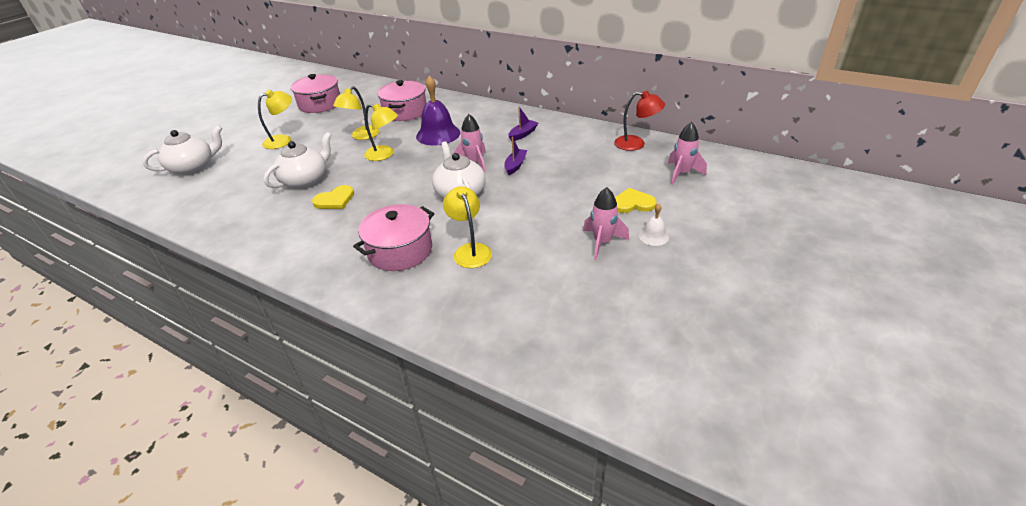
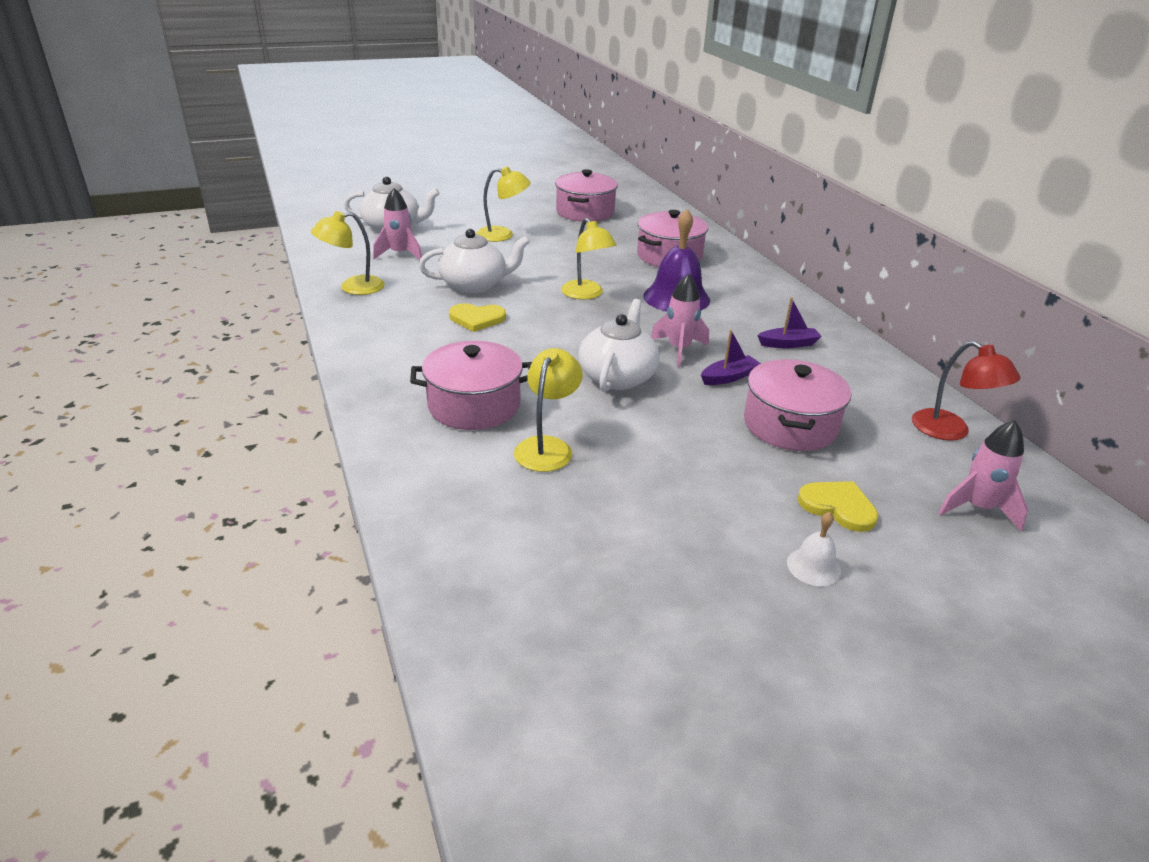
camera: 35 degrees right, 5 degrees down
(361, 136) = (586, 264): yellow lamp -> yellow lamp (353, 287)
(570, 175) = (790, 425): none -> pink pot
(602, 242) = (725, 531): pink rocket -> pink rocket (400, 254)

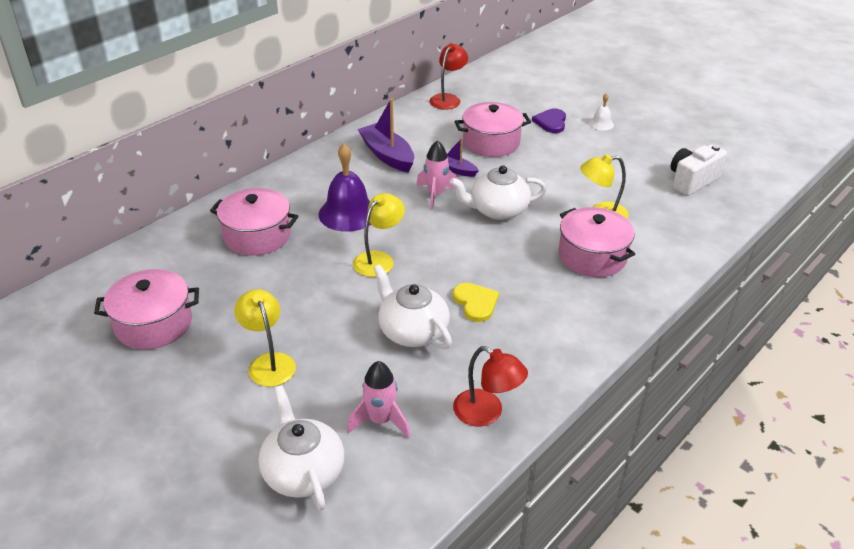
camera: 115 degrees left, 5 degrees up
(353, 287) = (486, 413): yellow lamp -> red lamp
(557, 584) = (691, 181): none -> white camera
(788, 344) = (387, 155): purple boat -> purple boat, size x1.78
(838, 507) = (551, 122): yellow heart -> purple heart
(977, 508) = (512, 91): pink rocket -> none

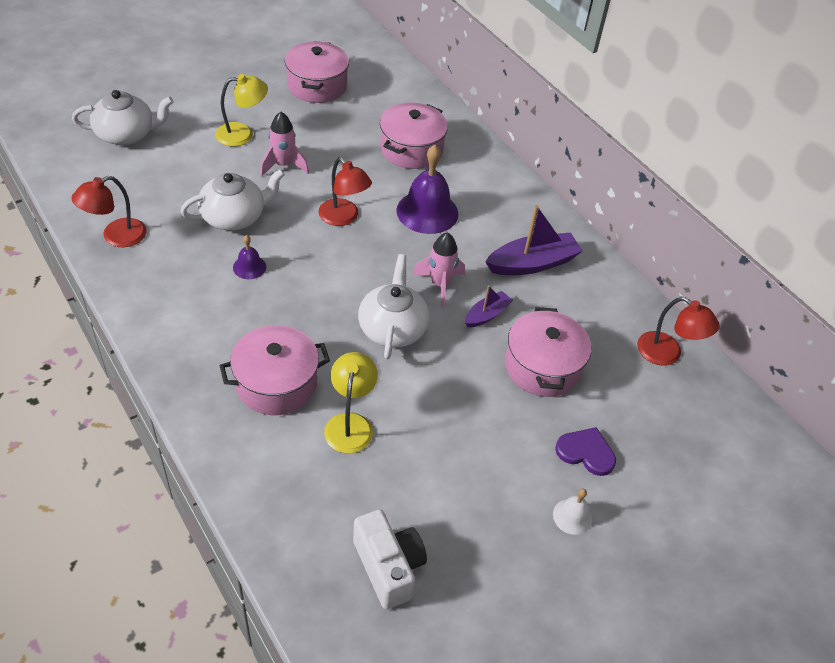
camera: 100 degrees right, 10 degrees up
(379, 259) = (344, 218): yellow lamp -> red lamp
(380, 420) = (147, 178): pink rocket -> pink rocket (283, 165)
(475, 303) = (249, 267): yellow heart -> purple bell

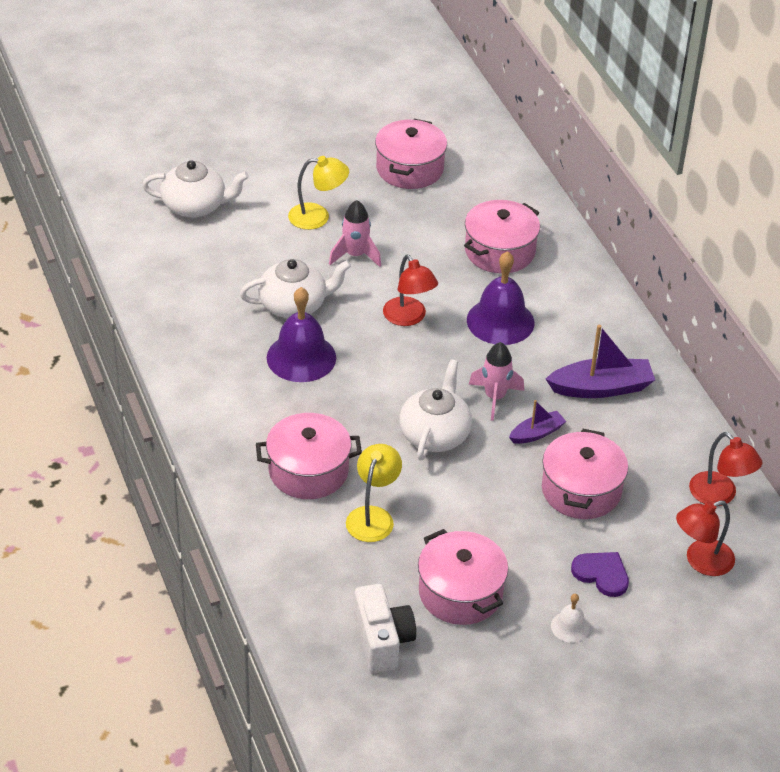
camera: 15 degrees right, 5 degrees down
(116, 236) = (172, 312): red lamp -> red lamp (701, 561)
(249, 267) = (301, 357): purple bell -> purple bell, size x2.04
(455, 496) = (460, 593): none -> pink pot

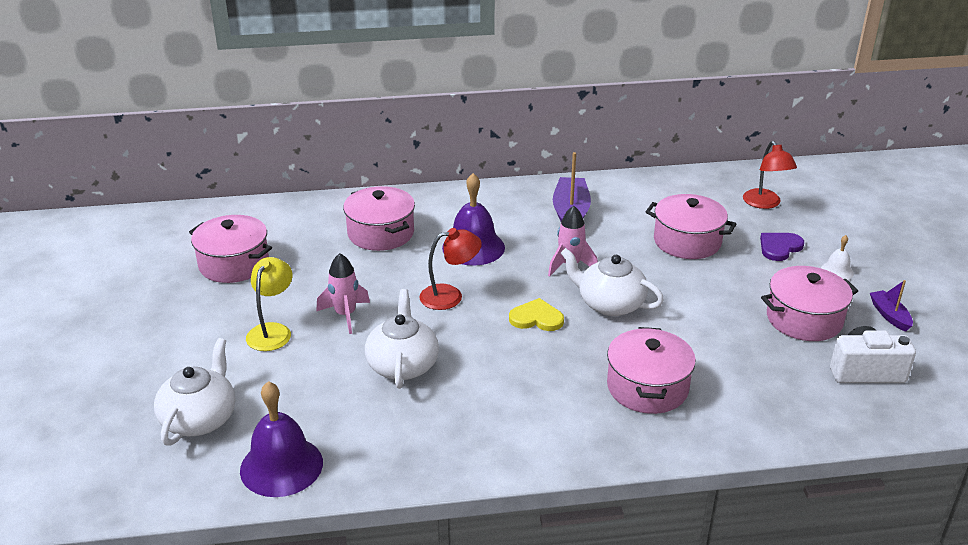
camera: 75 degrees left, 10 degrees down
(301, 357) = (483, 371): purple bell -> purple bell (281, 466)
(373, 516) = (711, 355): yellow lamp -> none
(392, 383) = (536, 318): none -> yellow heart
(536, 433) = (618, 251): purple boat -> purple boat (889, 315)
(719, 496) = (697, 184): red lamp -> none

